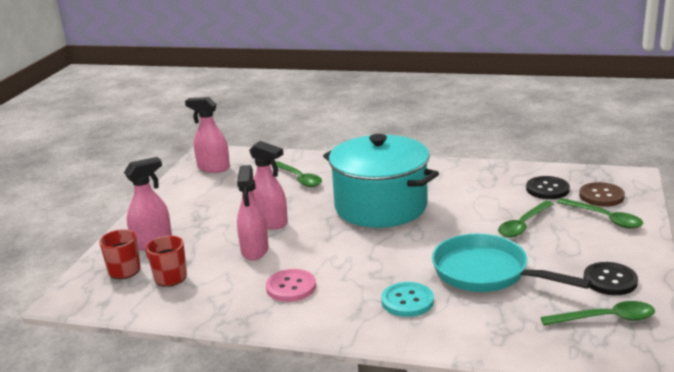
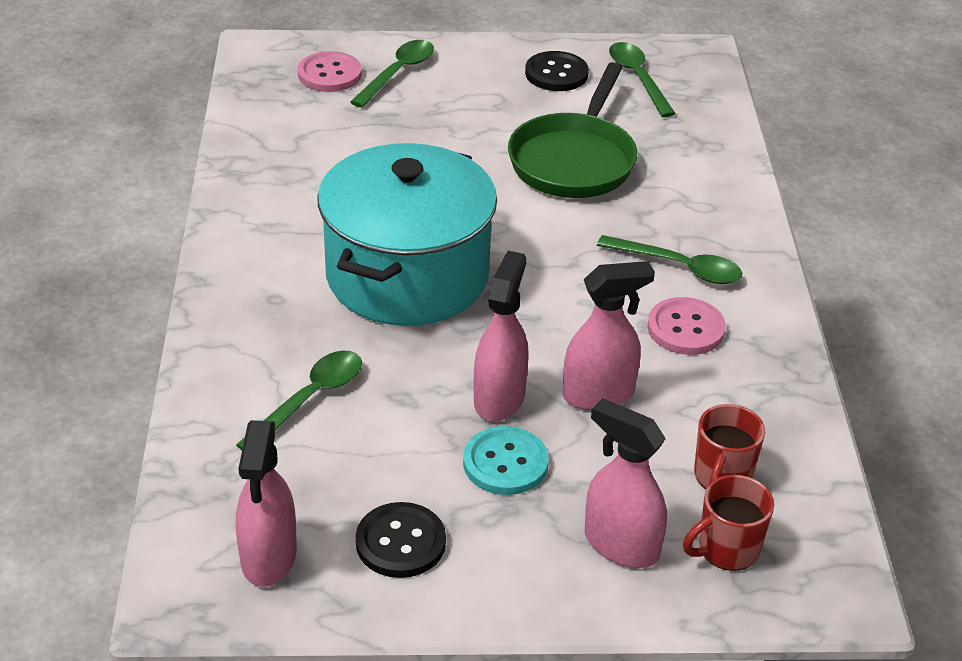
camera: 110 degrees left, 15 degrees up
(407, 301) = (670, 217): turquoise button -> turquoise button (505, 463)
(486, 272) = (574, 160): turquoise pan -> green pan
(523, 225) = (434, 135): green spoon -> green spoon (679, 267)
(547, 189) = (314, 117): black button -> black button (400, 542)
(601, 196) = (329, 74): brown button -> pink button

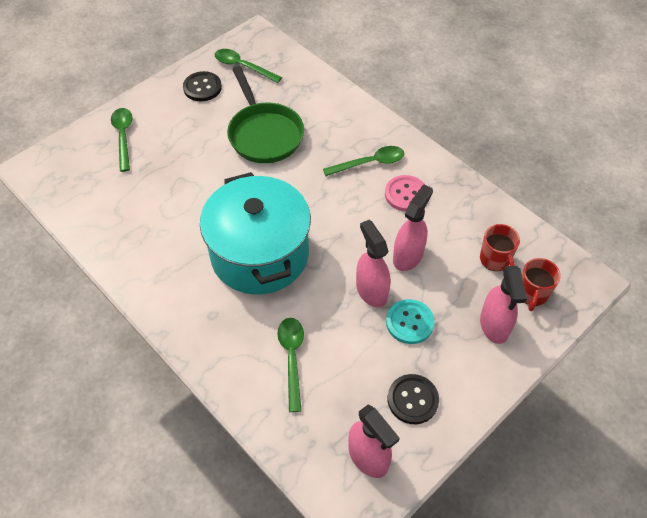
camera: 40 degrees left, 15 degrees up
(329, 74) = (88, 160): pink button -> none
(620, 545) = (494, 325): pink spray bottle -> pink spray bottle turned 90 degrees counterclockwise

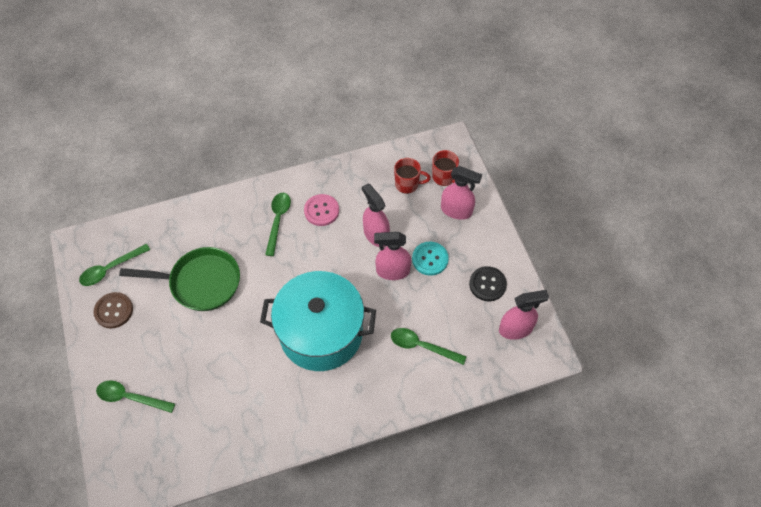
camera: 65 degrees left, 5 degrees up
(202, 87) = (114, 311): black button -> brown button

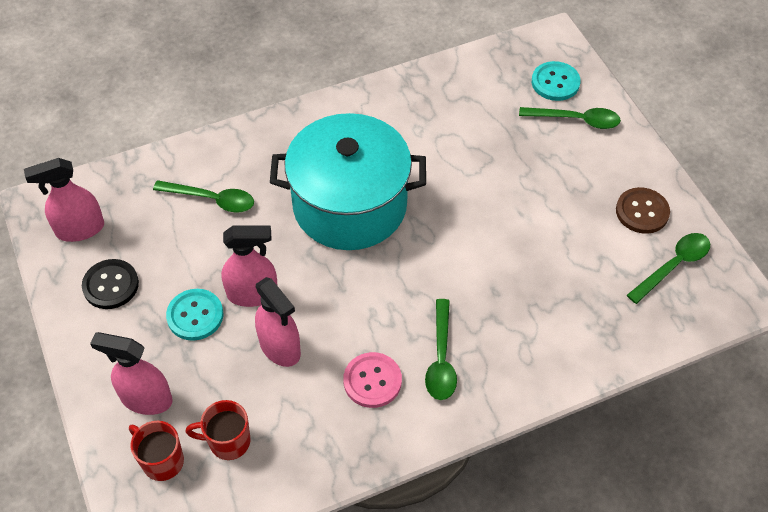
camera: 175 degrees right, 5 degrees down
(133, 439) = (555, 82): none -> turquoise button
(200, 282) = (534, 257): green pan -> none

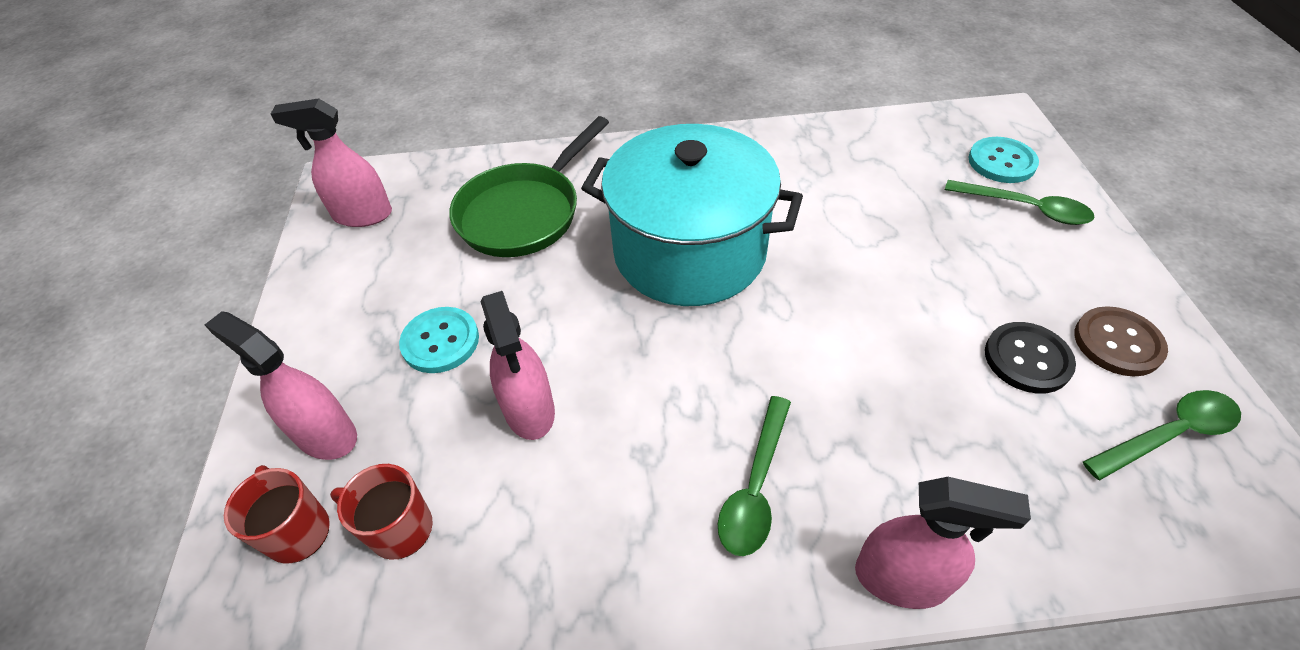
camera: 20 degrees right, 5 degrees down
(111, 285) = (361, 282): black button -> black button (1027, 359)
(211, 199) = (524, 213): green spoon -> green pan
(253, 293) = (524, 331): pink spray bottle -> pink spray bottle (902, 578)
(372, 381) = (640, 493): pink button -> none

